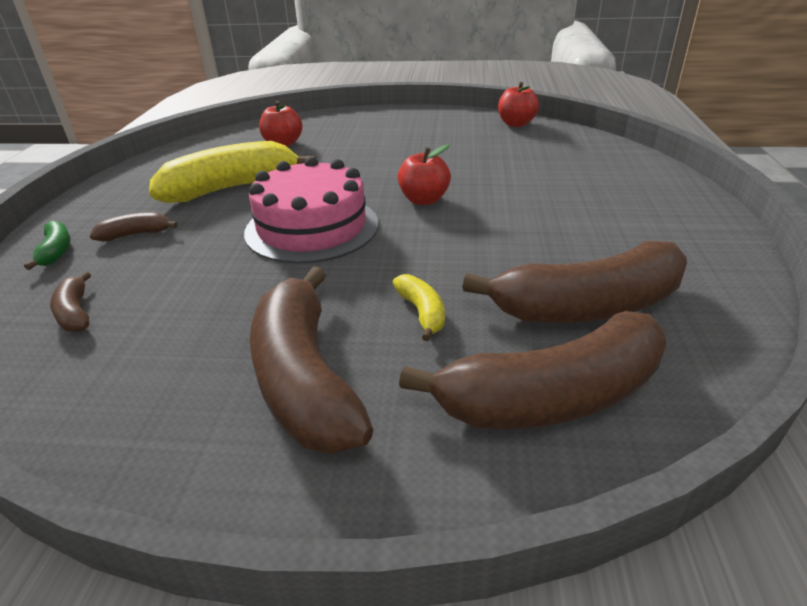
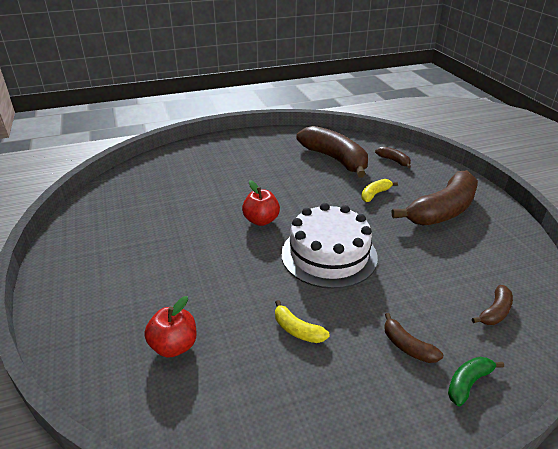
camera: 115 degrees left, 0 degrees up
(232, 188) = (297, 330): yellow banana -> yellow banana, size x0.44
(312, 228) = (329, 255): pink cake -> white cake
(516, 124) = (92, 208): red apple -> none
(551, 397) = (394, 161): brown banana -> brown banana, size x0.44

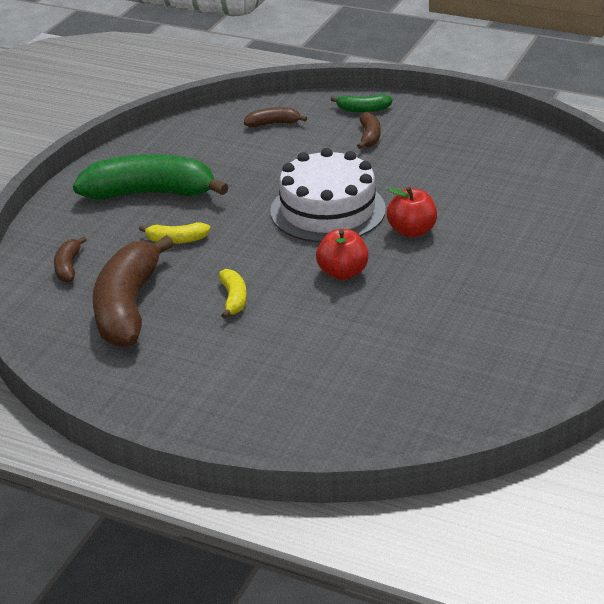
camera: 135 degrees left, 0 degrees up
(174, 346) = (543, 209): red apple -> red apple (412, 231)
(297, 330) = (434, 177): yellow banana -> yellow banana (233, 299)
(442, 211) = (150, 193): brown banana -> green banana

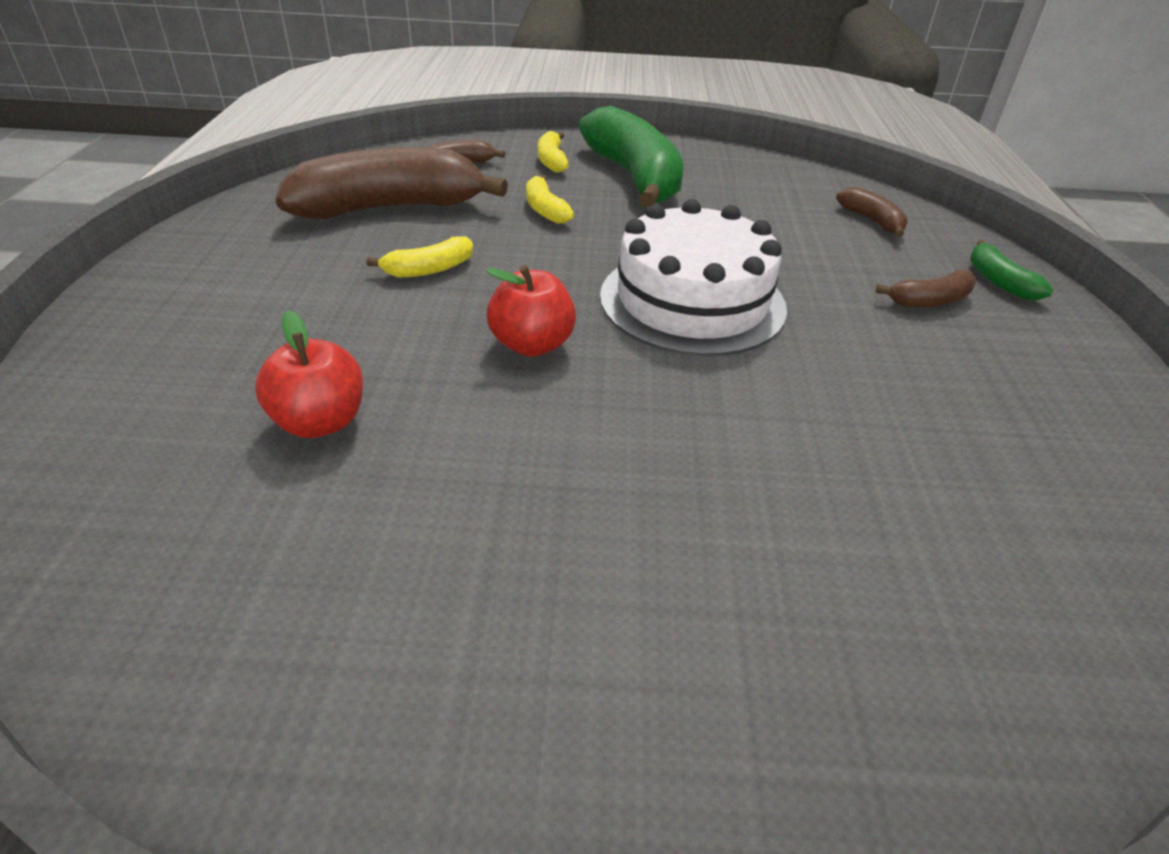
camera: 65 degrees right, 5 degrees up
(94, 223) = (552, 160): none -> yellow banana
(412, 231) = (693, 393): red apple -> red apple (320, 422)

